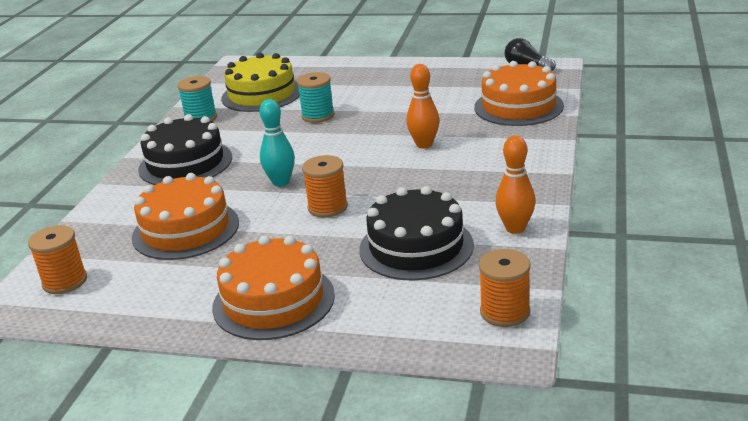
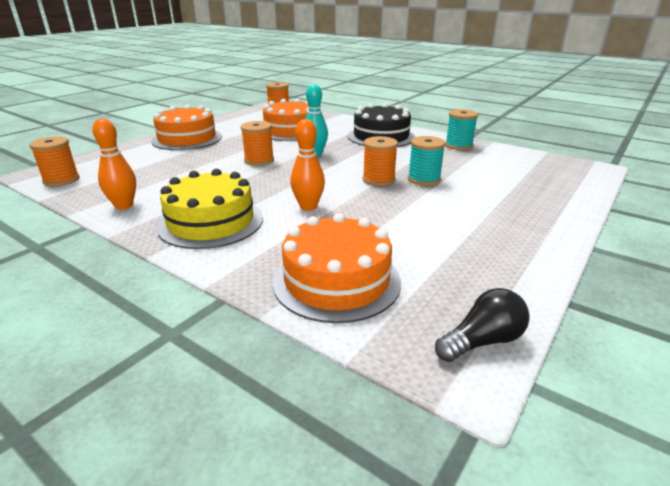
camera: 110 degrees right, 0 degrees up
(262, 94) = (497, 167): yellow cake -> yellow cake (211, 222)
(335, 133) = (378, 180): none -> orange spool
(416, 247) = (167, 173): black cake -> none

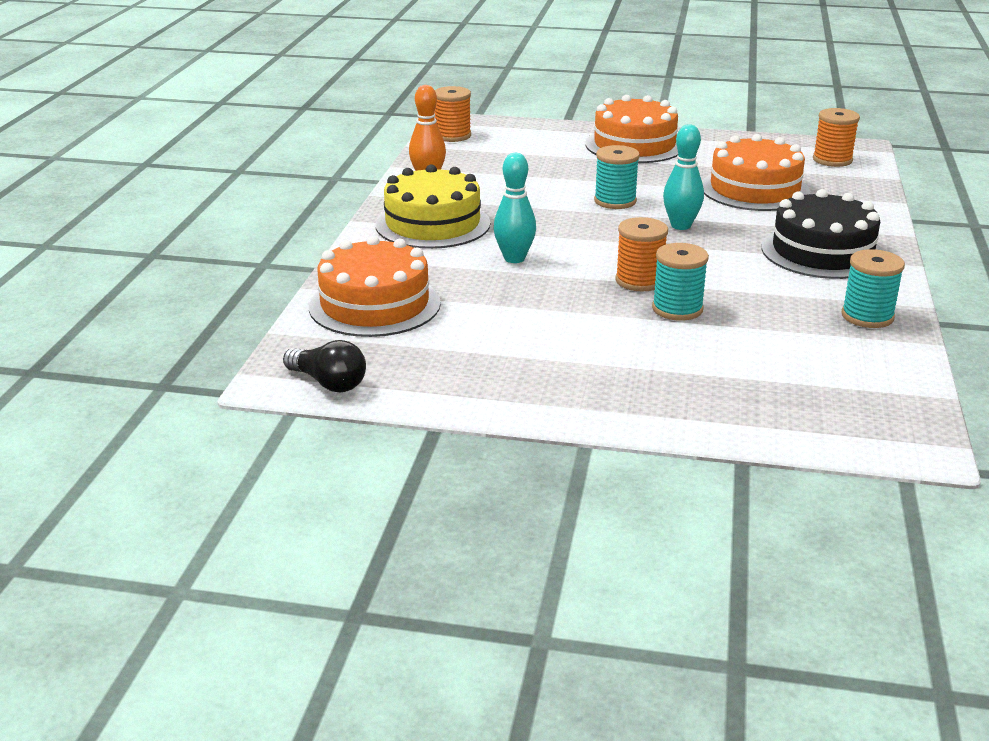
camera: 65 degrees right, 0 degrees up
(259, 160) = (615, 201): orange spool -> turquoise spool
(308, 206) = (514, 258): orange bowling pin -> turquoise bowling pin

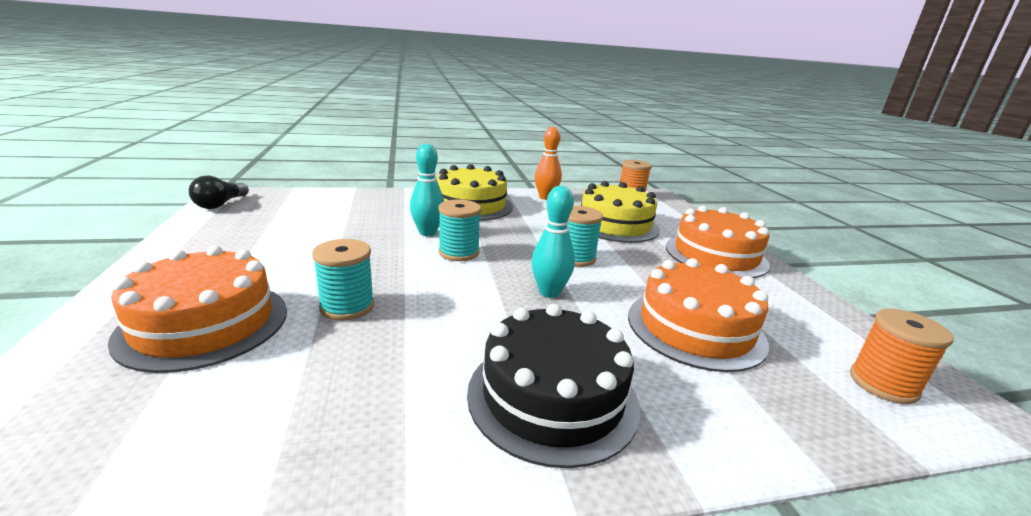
camera: 65 degrees right, 5 degrees down
(374, 305) = (334, 204): orange cake -> orange cake (204, 323)
(538, 165) = (615, 224): none -> yellow cake
(639, 281) = (406, 283): orange spool -> none
(867, 316) = (350, 459): turquoise spool -> turquoise spool (459, 253)

